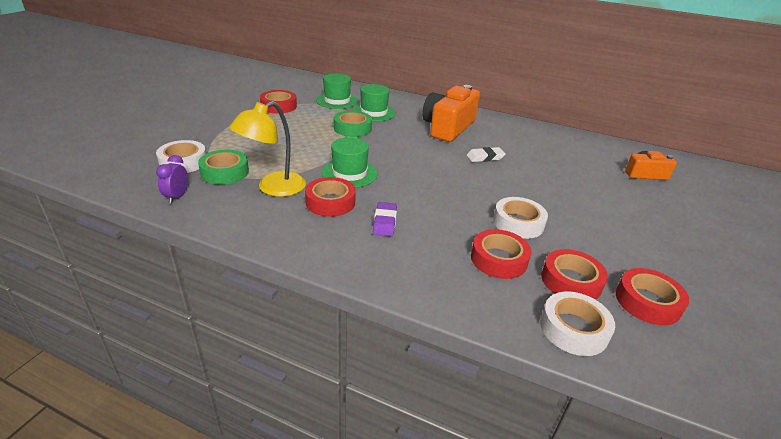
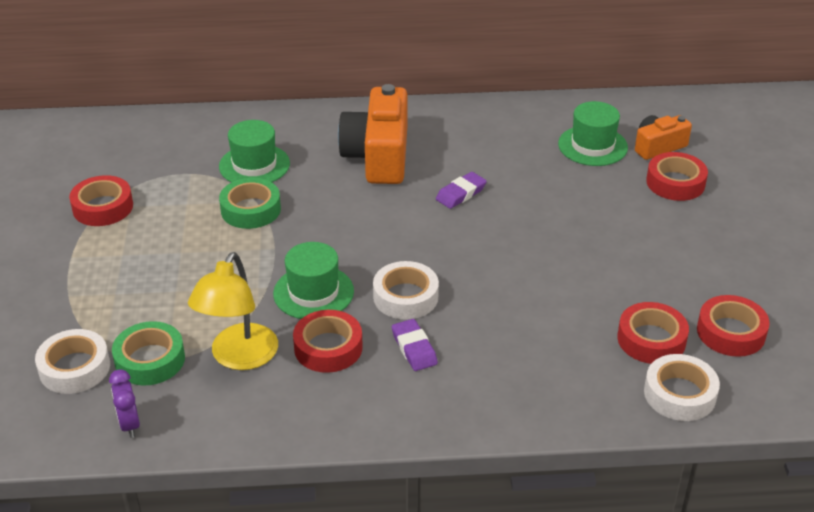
camera: 25 degrees left, 5 degrees up
(337, 101) = (180, 161): green hat -> green hat (592, 146)
(485, 157) = (461, 193): white eraser -> purple eraser
(498, 259) = (567, 344): red tape -> red tape (675, 183)
(518, 223) = (559, 285): white tape -> white tape (405, 297)

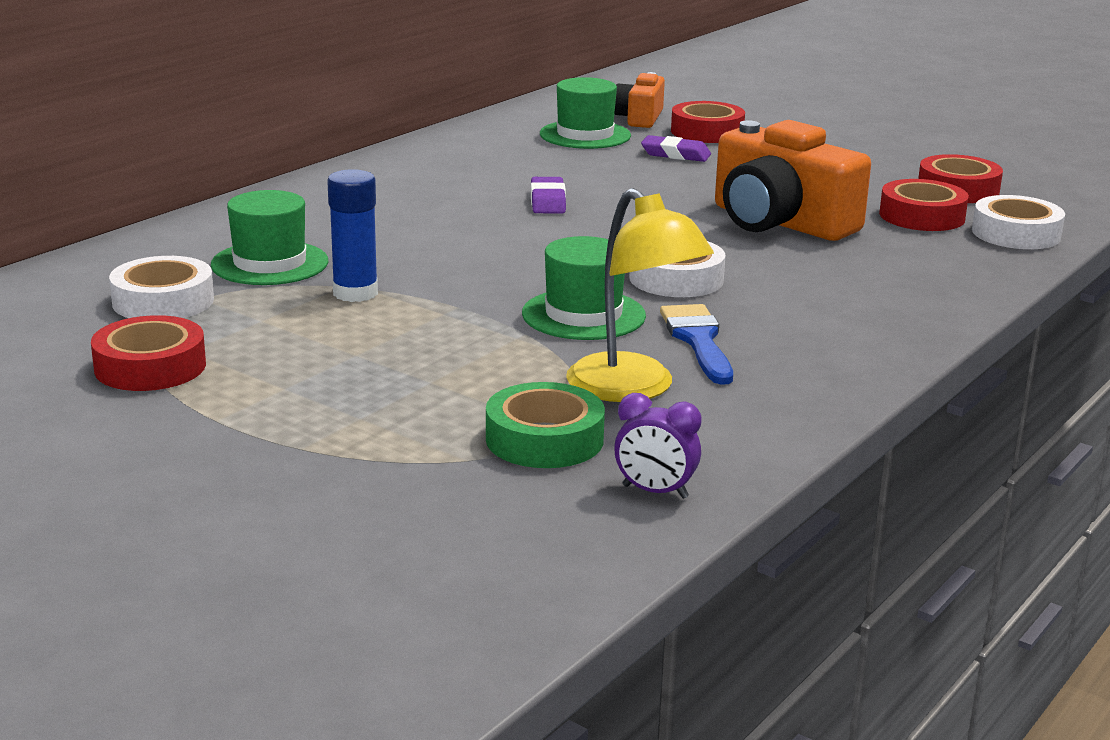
camera: 50 degrees left, 15 degrees down
(74, 368) = (472, 491): white tape -> white tape (163, 301)
(251, 209) = (355, 293): green tape -> blue glue stick
(328, 347) = (698, 340): red tape -> blue brush
(378, 156) = (398, 208): orange camera -> orange camera (780, 222)
(414, 348) = (771, 304): purple eraser -> purple eraser (675, 154)

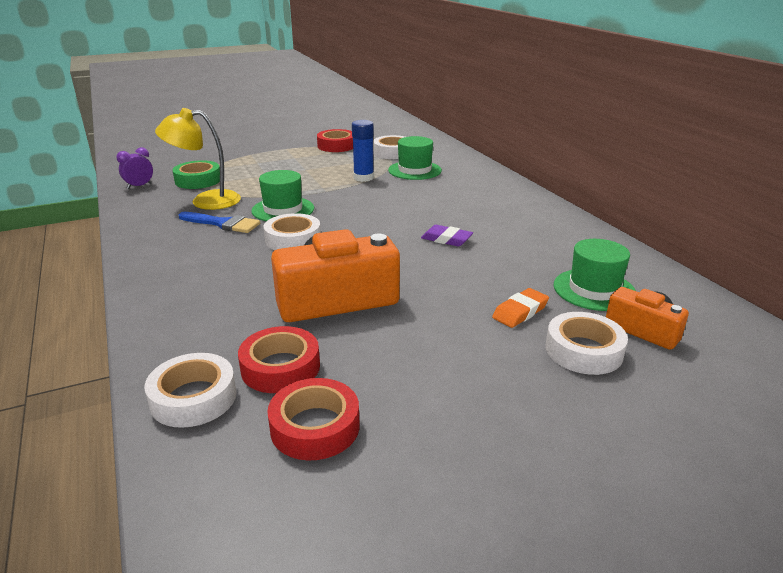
camera: 120 degrees right, 5 degrees up
(675, 154) = (520, 312): purple eraser -> orange eraser
(707, 132) = (583, 351): red tape -> white tape

